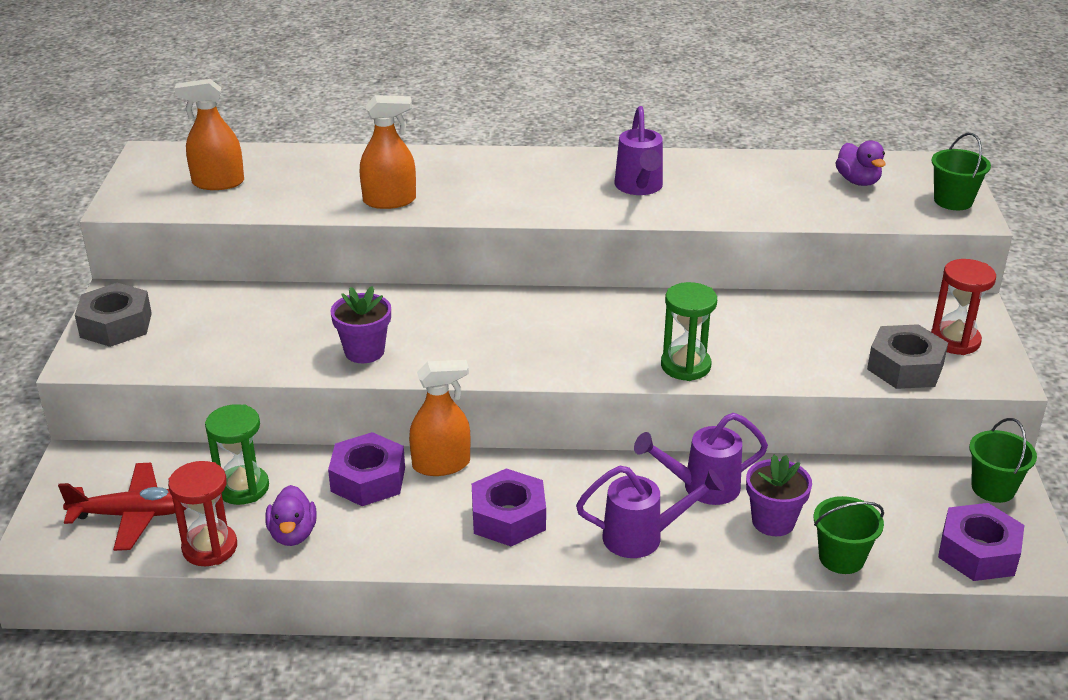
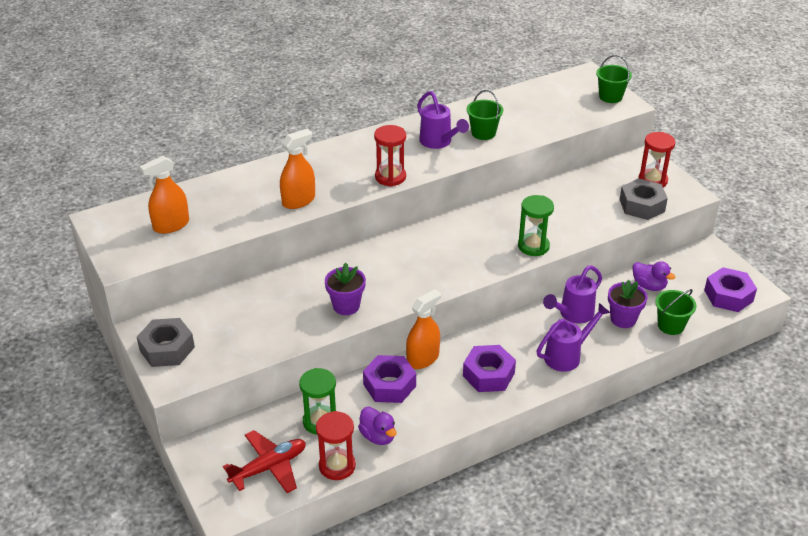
camera: 30 degrees left, 5 degrees up
(532, 208) = (390, 177): none -> red hourglass
(858, 181) = (552, 99): purple duck -> purple duck (649, 286)
(993, 488) = (709, 257): green bucket -> green bucket (483, 133)

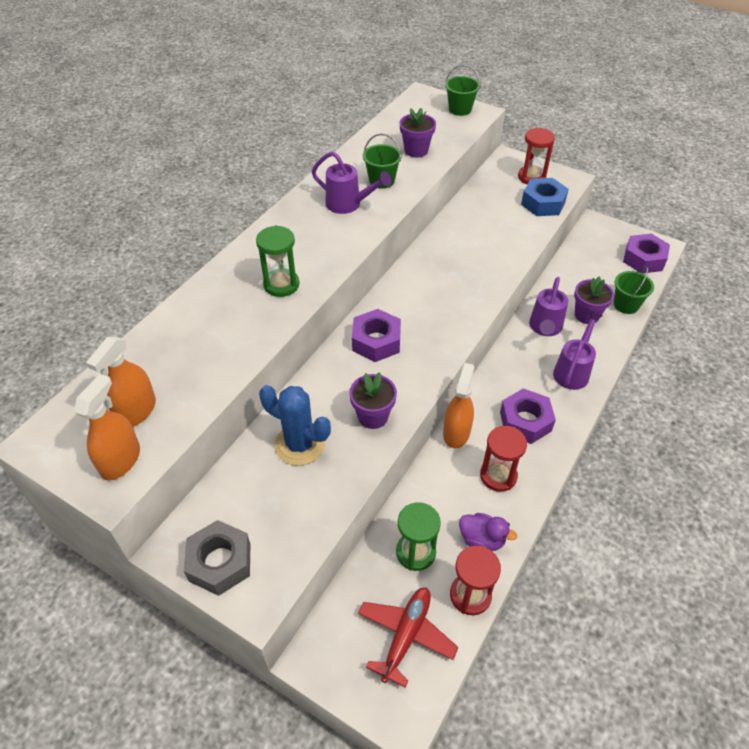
camera: 30 degrees left, 10 degrees up
(277, 302) = (299, 444): none -> blue cactus
(298, 201) = (260, 321): orange spray bottle -> orange spray bottle (121, 460)
(389, 385) = (449, 476): purple nut -> purple nut (376, 341)
(390, 177) = (333, 258): red hourglass -> red hourglass (498, 476)
(533, 246) = (490, 277): green hourglass -> green hourglass (281, 284)
(536, 118) = (416, 150): none -> purple flower pot
(642, 205) = (543, 203): grey nut -> blue nut
(649, 286) = (580, 275): purple duck -> none

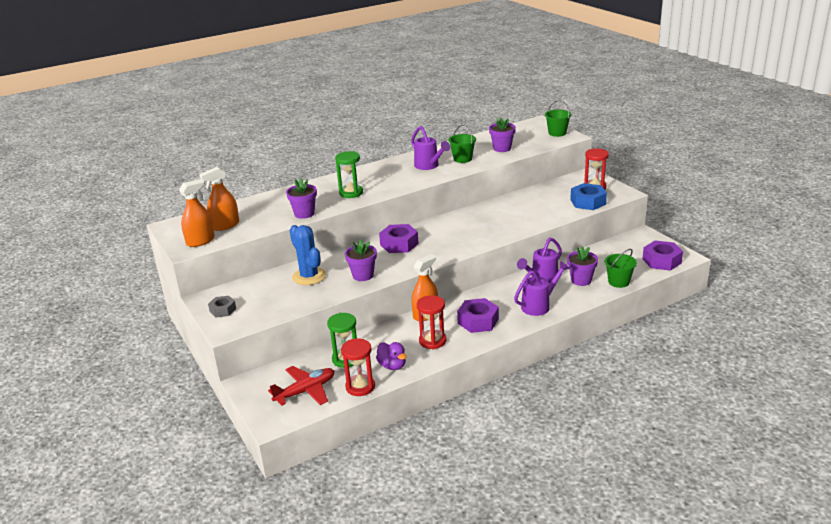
camera: 30 degrees right, 20 degrees down
(220, 562) = (223, 310): grey nut -> grey nut, size x0.62
(245, 347) = (304, 214): none -> purple flower pot

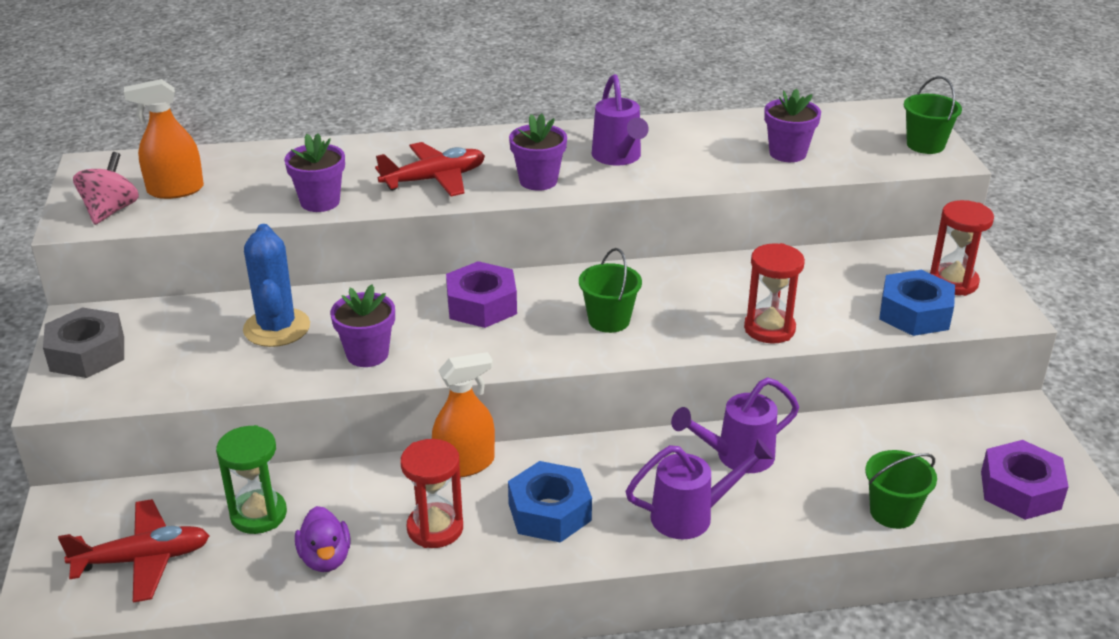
camera: 20 degrees right, 5 degrees up
(200, 241) = (111, 211): orange spray bottle -> pink spinning top
(223, 310) = (87, 353): grey nut -> grey nut, size x1.62
(351, 193) = (434, 179): green hourglass -> red plane
(360, 387) = (238, 585): red hourglass -> red hourglass (769, 329)
(462, 159) = (693, 158): green bucket -> green bucket (609, 320)
(478, 321) = (549, 512): purple nut -> blue nut
(581, 280) = (816, 483): purple flower pot -> purple flower pot (538, 181)

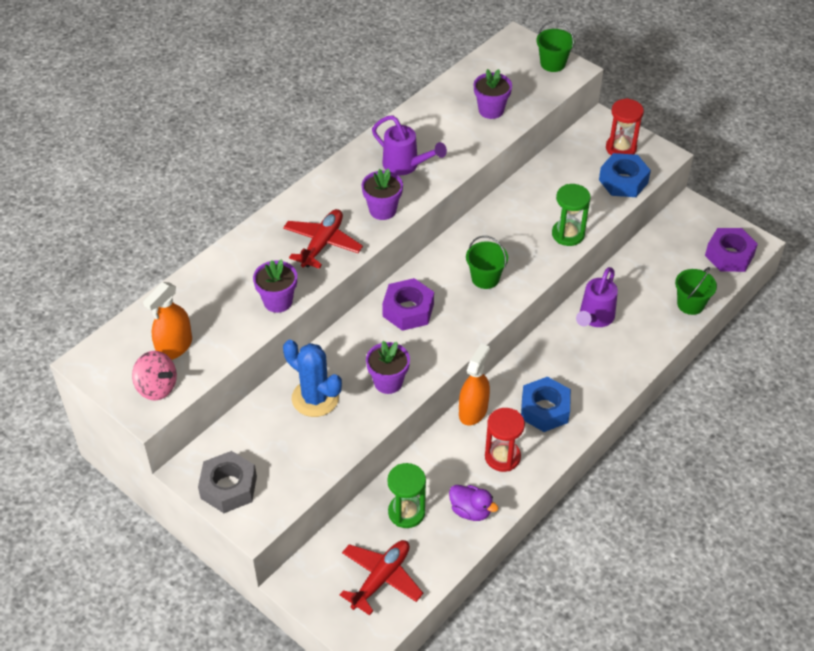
camera: 40 degrees left, 15 degrees up
(111, 211) = (157, 387): pink spinning top -> pink spinning top turned 150 degrees clockwise
(692, 516) = (610, 366): purple watering can -> none
(769, 329) = (568, 234): red hourglass -> green hourglass

